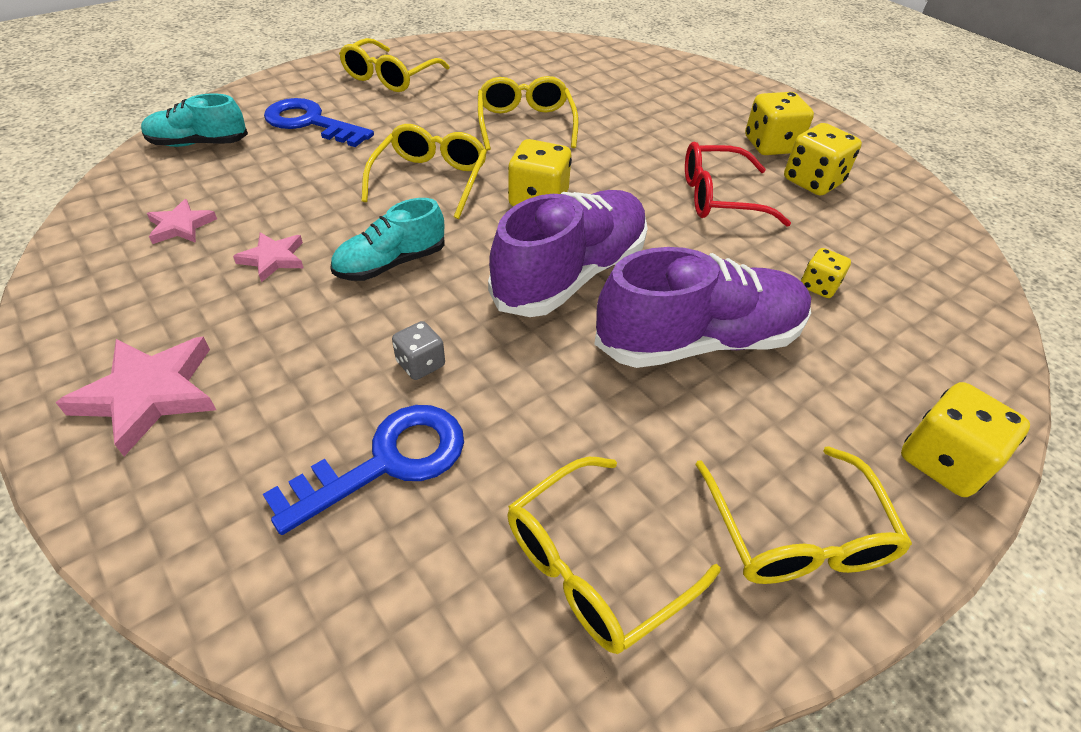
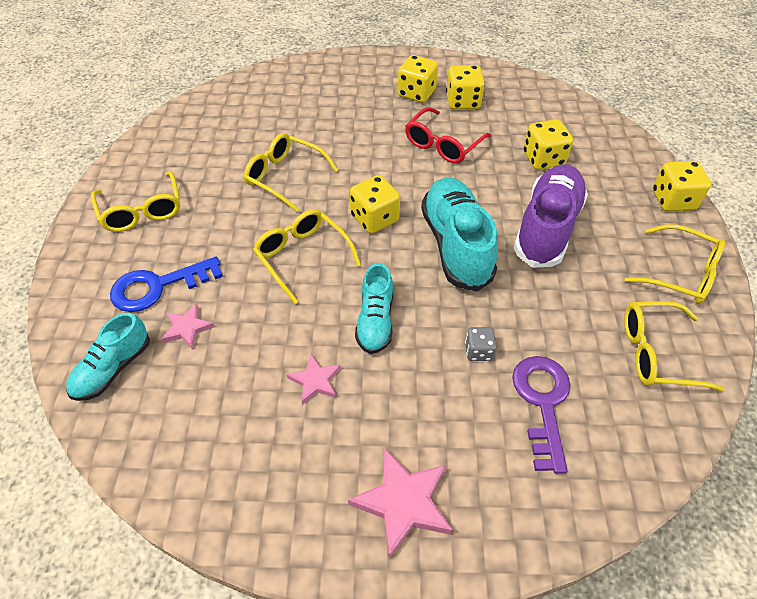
camera: 50 degrees left, 5 degrees up
(181, 226) = (224, 421): pink star -> pink star (187, 328)
(386, 462) = (542, 403): blue key -> purple key
(570, 274) = (456, 245): purple shoe -> turquoise shoe
(594, 565) = (656, 353): yellow glasses -> yellow glasses turned 90 degrees clockwise
(819, 286) = (543, 159): yellow dice -> yellow dice, size x1.73

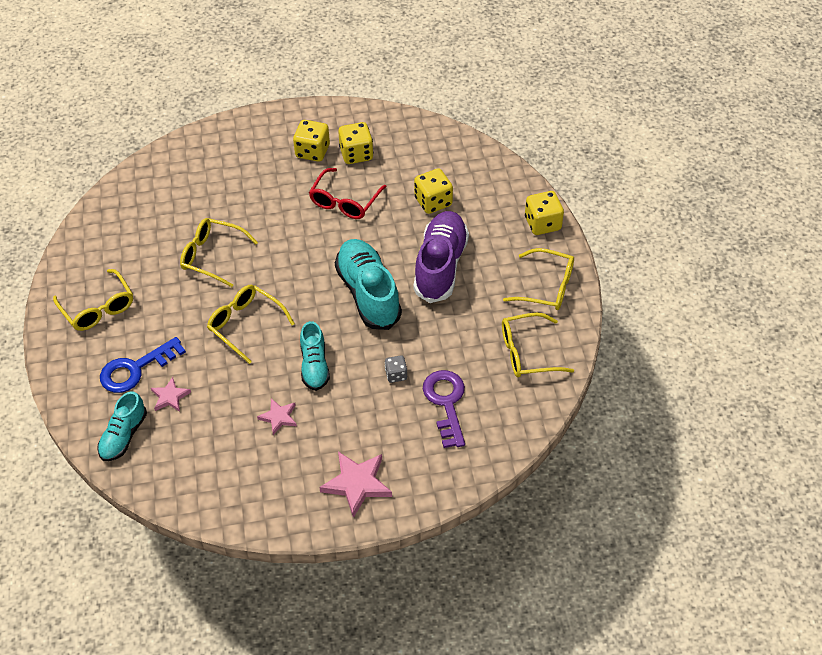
camera: 10 degrees left, 0 degrees up
(374, 218) = (297, 281): yellow dice -> none

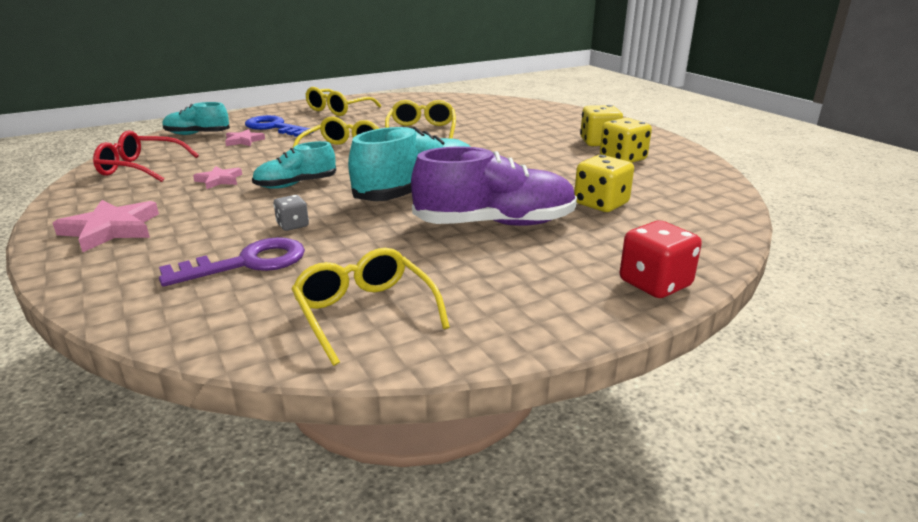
camera: 70 degrees right, 25 degrees down
(345, 201) = (546, 164): red glasses -> red glasses (141, 168)
(542, 223) = (655, 284): yellow dice -> red dice
(547, 287) = (521, 309): yellow glasses -> none

